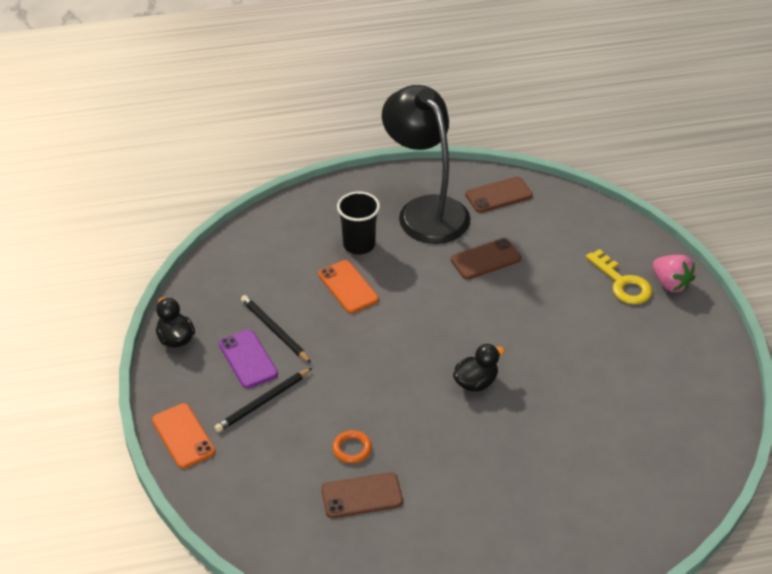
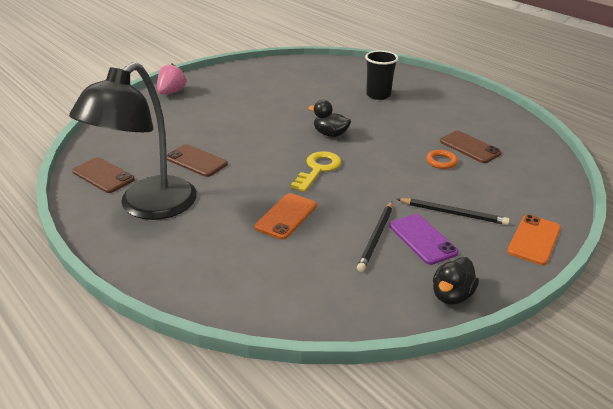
camera: 120 degrees left, 10 degrees down
(248, 359) = (422, 239): purple phone -> purple phone turned 60 degrees counterclockwise
(359, 245) = (225, 229): black cup -> black cup (378, 95)
(622, 283) = (183, 106): yellow key -> yellow key (318, 169)

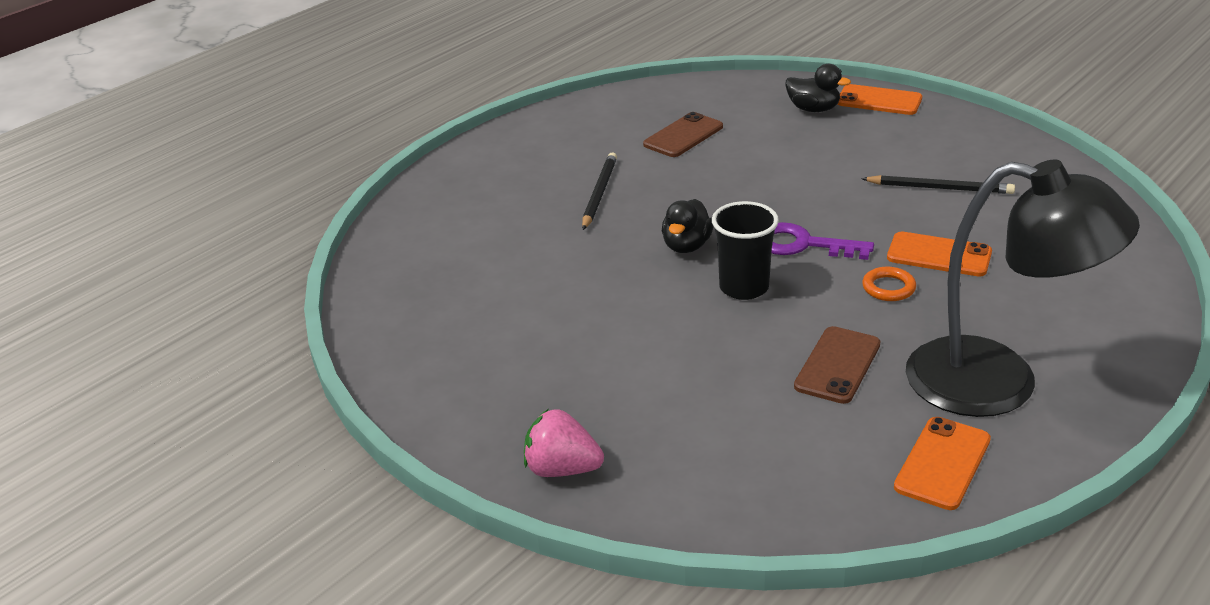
camera: 95 degrees left, 0 degrees up
(103, 175) = (942, 463): brown phone -> orange phone
(318, 169) = (802, 244): yellow key -> purple key
(378, 95) = (524, 214): black cup -> black cup (744, 287)
(422, 239) = (922, 160): purple phone -> none
(441, 161) = (733, 154): orange ring -> orange ring (888, 288)
(451, 295) = (1009, 142): black duck -> black duck (813, 109)
(453, 213) = (856, 144): black pencil -> black pencil (599, 193)

